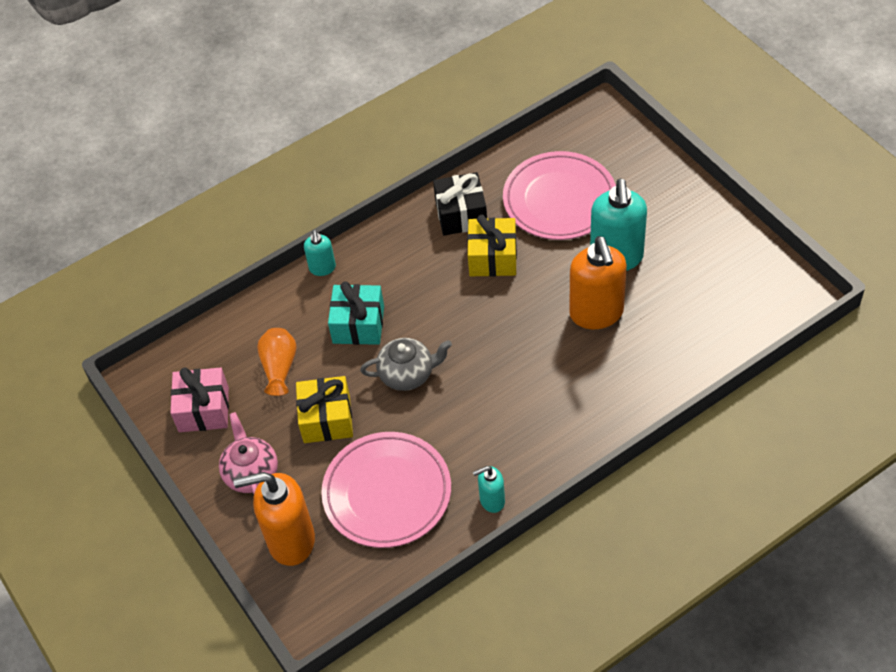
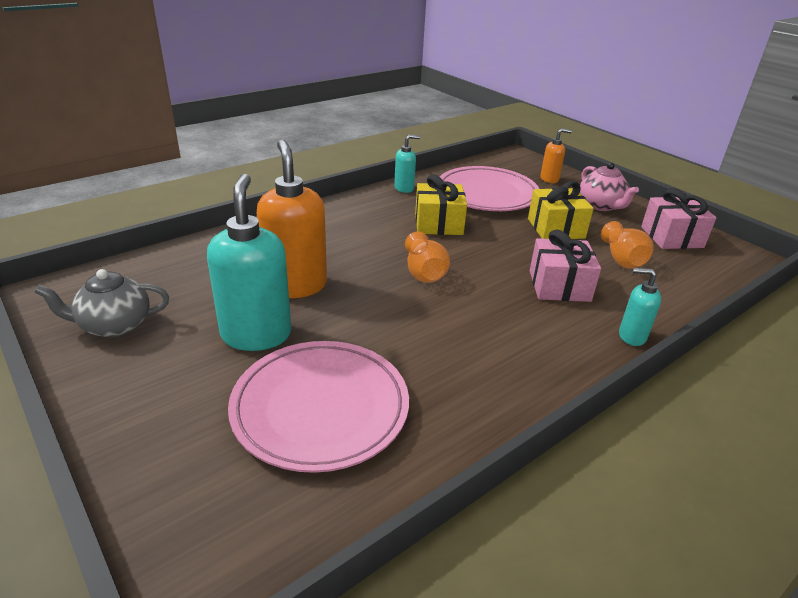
camera: 170 degrees right, 20 degrees down
(290, 541) = (549, 179): orange soap dispenser -> orange soap dispenser, size x0.51
(322, 268) = (631, 336): turquoise soap dispenser -> turquoise soap dispenser turned 60 degrees counterclockwise
(358, 325) = (559, 286): turquoise gift -> pink gift
(407, 374) = (492, 250): grey teapot -> grey teapot (114, 325)
(461, 214) = (469, 392): black gift -> none
(480, 337) = (424, 272): none -> orange vase
(492, 257) = (417, 340): yellow gift -> yellow gift (438, 224)

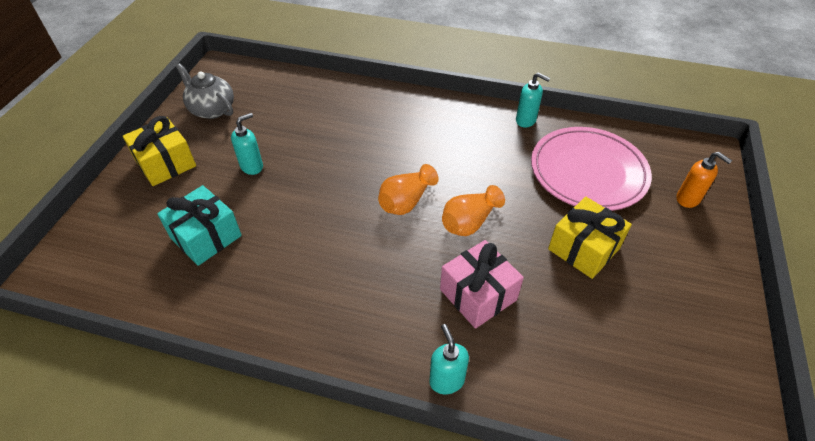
camera: 55 degrees right, 15 degrees up
(256, 334) = (252, 166): turquoise soap dispenser -> turquoise soap dispenser, size x0.51
(296, 285) = (320, 150): orange soap dispenser -> none
(320, 408) = (206, 236): pink plate -> turquoise gift
(438, 224) = (491, 171): yellow gift -> yellow gift (165, 163)
(601, 206) = (684, 263): pink teapot -> none
(622, 259) = (584, 324): orange vase -> orange vase (469, 222)
(671, 237) = (692, 352): pink gift -> none

